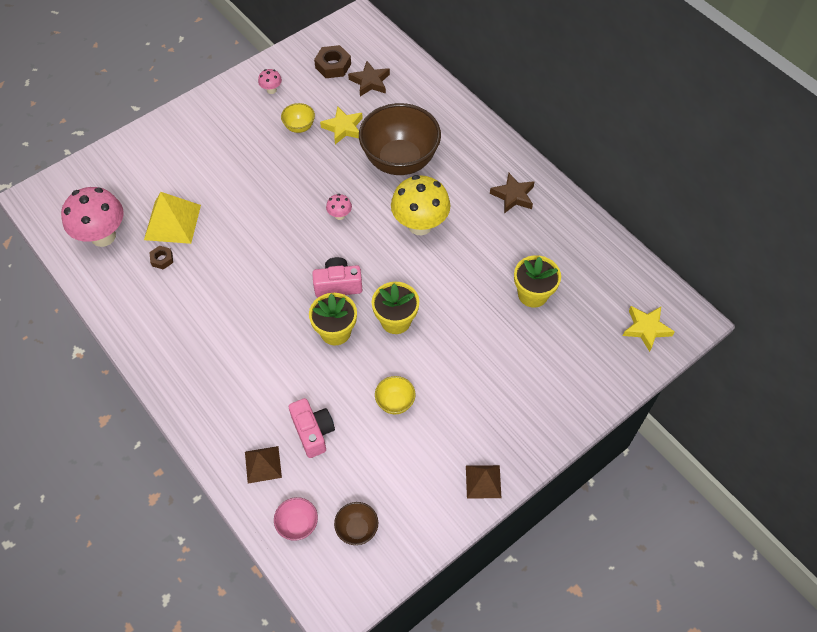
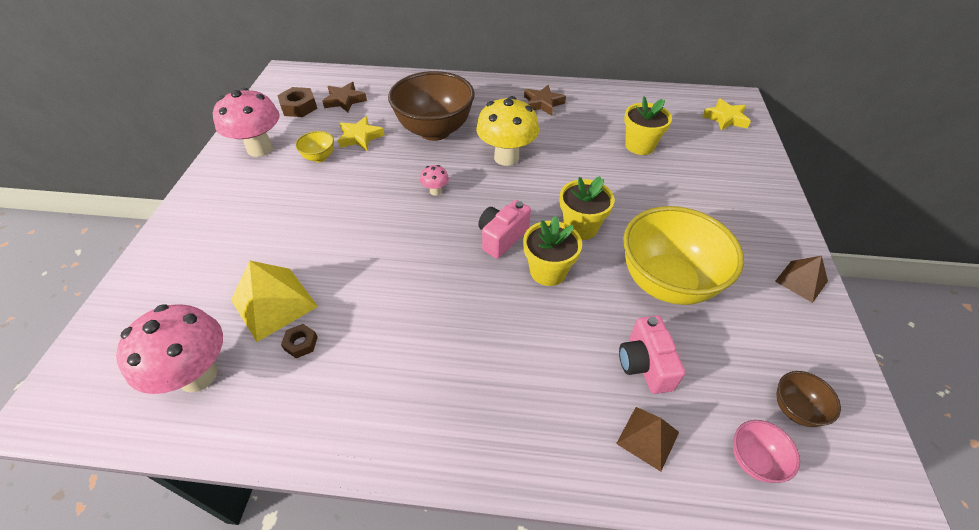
camera: 45 degrees left, 10 degrees down
(271, 90) = (260, 149): pink mushroom -> pink mushroom, size x2.26
(313, 432) = (645, 364): pink camera -> pink camera turned 120 degrees counterclockwise
(395, 402) = (666, 282): yellow bowl -> yellow bowl, size x2.32

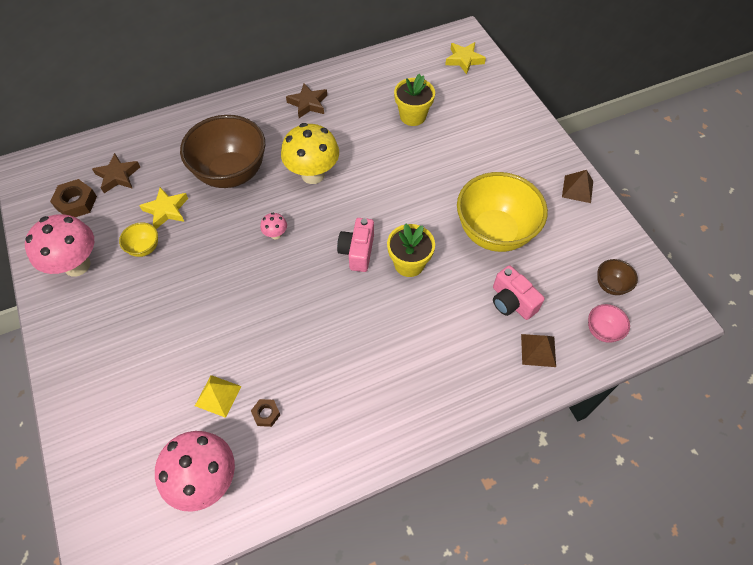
camera: 30 degrees left, 10 degrees up
(274, 303) = (218, 395): yellow pyramid -> yellow pyramid, size x0.61
(580, 227) = (410, 214): yellow flower pot -> none

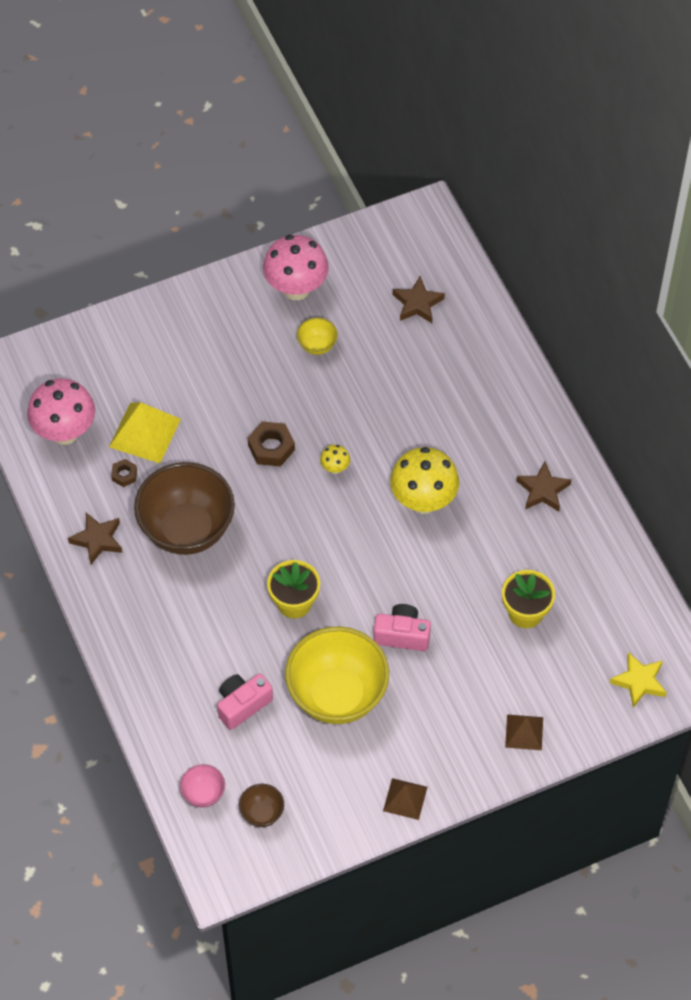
camera: 90 degrees right, 0 degrees up
(76, 202) = (378, 271): brown nut -> brown nut (271, 447)
(166, 210) = (369, 358): yellow star -> none
(218, 395) = (145, 432): yellow pyramid -> yellow pyramid, size x1.63
(231, 173) = (423, 416): brown bowl -> brown bowl (187, 529)
(275, 234) = (335, 468): pink mushroom -> yellow mushroom
(341, 437) = (97, 540): none -> brown star
(357, 251) = (311, 550): pink camera -> pink camera (402, 635)
(538, 350) = (182, 725): brown pyramid -> brown pyramid (524, 732)

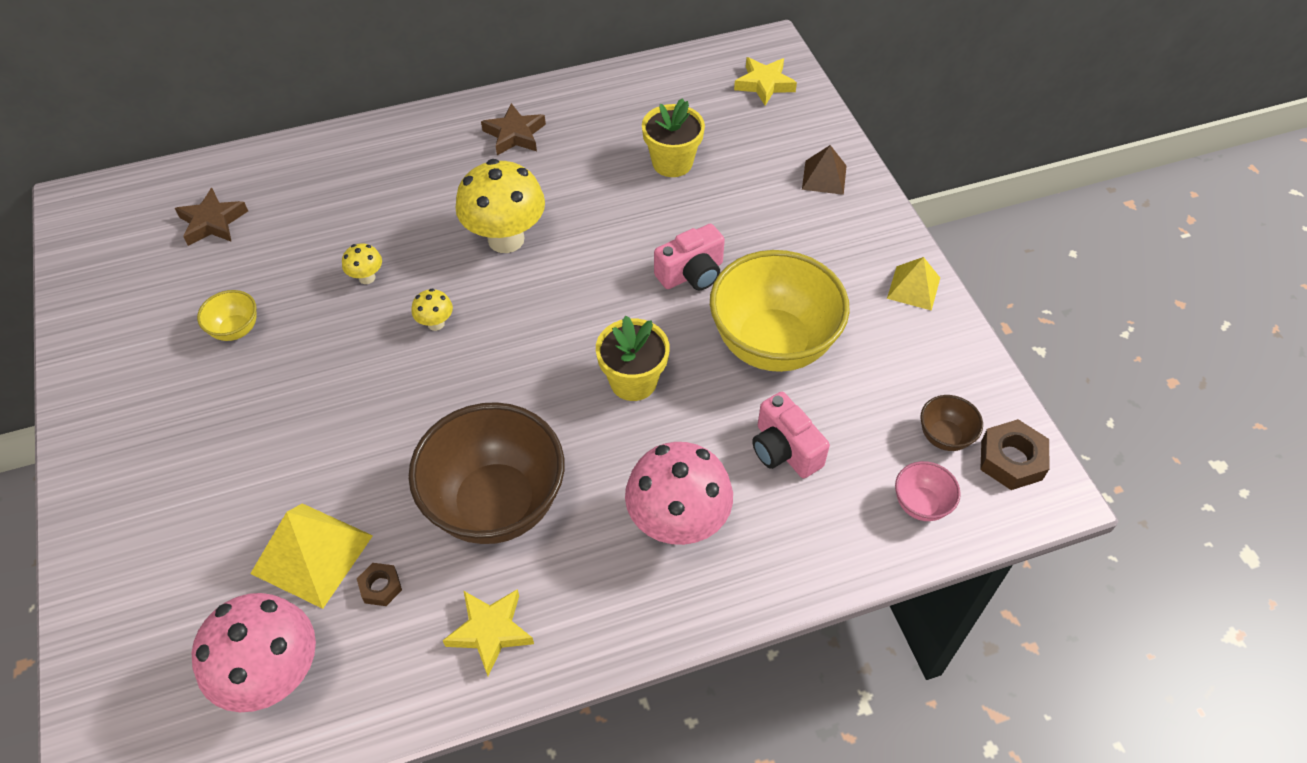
camera: 85 degrees left, 5 degrees down
(97, 540) = (490, 631): brown star -> yellow star
(271, 447) = (384, 392): brown nut -> brown nut (1011, 460)
(296, 289) = (132, 347): pink mushroom -> pink mushroom (677, 524)
(374, 415) = (367, 277): none -> yellow mushroom
(402, 635) = (691, 274): pink camera -> pink camera turned 135 degrees counterclockwise
(405, 798) = (913, 288): brown pyramid -> yellow pyramid

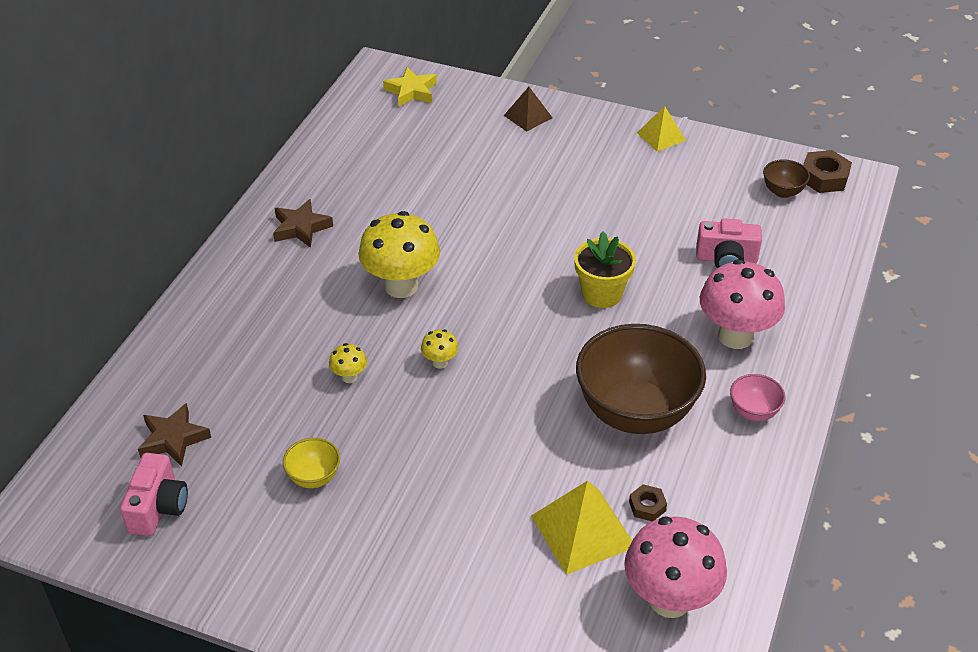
camera: 50 degrees left, 10 degrees down
(490, 631) = (735, 467): yellow star -> none
(672, 163) = (430, 171): yellow flower pot -> none
(691, 274) = (540, 218): pink camera -> pink camera (158, 508)
(773, 344) = (640, 217): yellow bowl -> none
(921, 504) = (820, 229): pink bowl -> pink bowl (753, 412)

